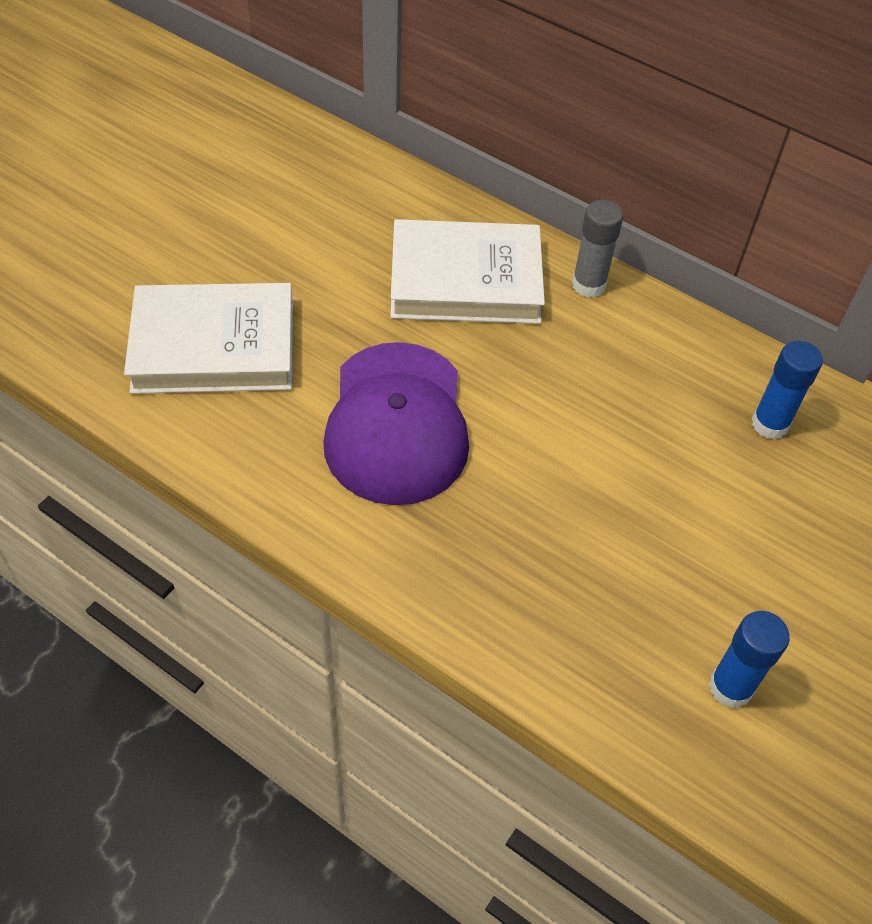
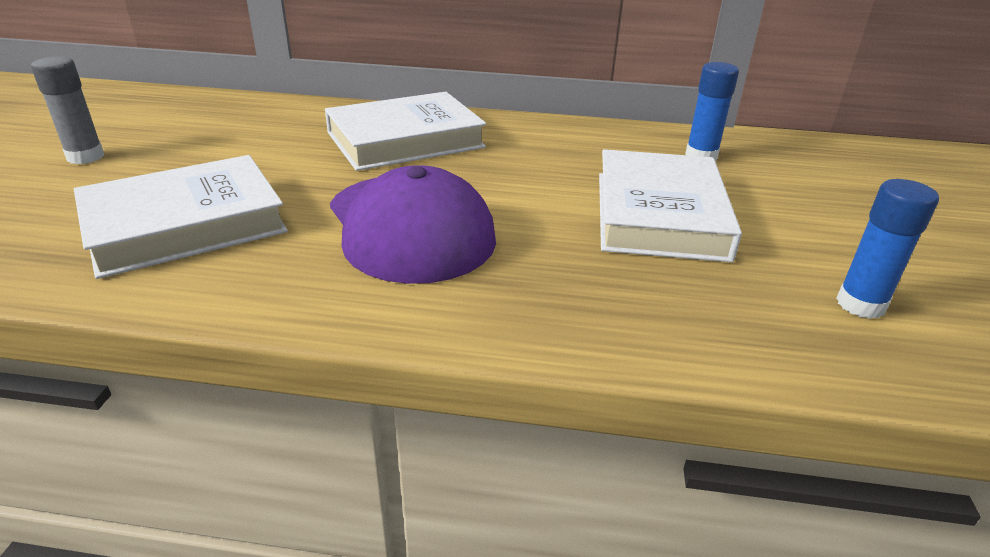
camera: 25 degrees left, 20 degrees down
(588, 285) = (503, 123): grey glue stick -> grey glue stick (85, 157)
(643, 498) = (659, 214): none -> white book

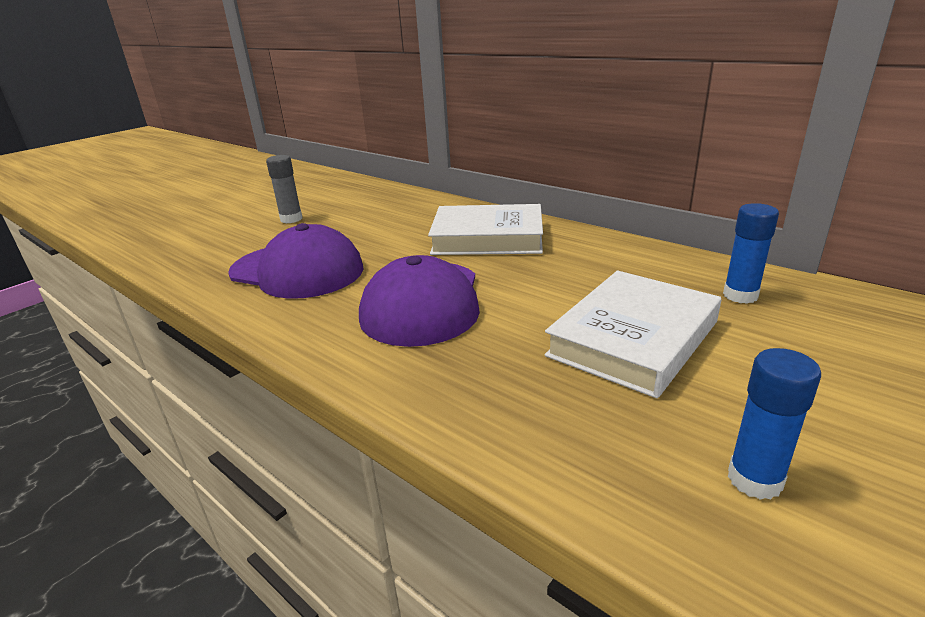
camera: 35 degrees right, 5 degrees down
(185, 224) = (297, 271): white book -> purple cap

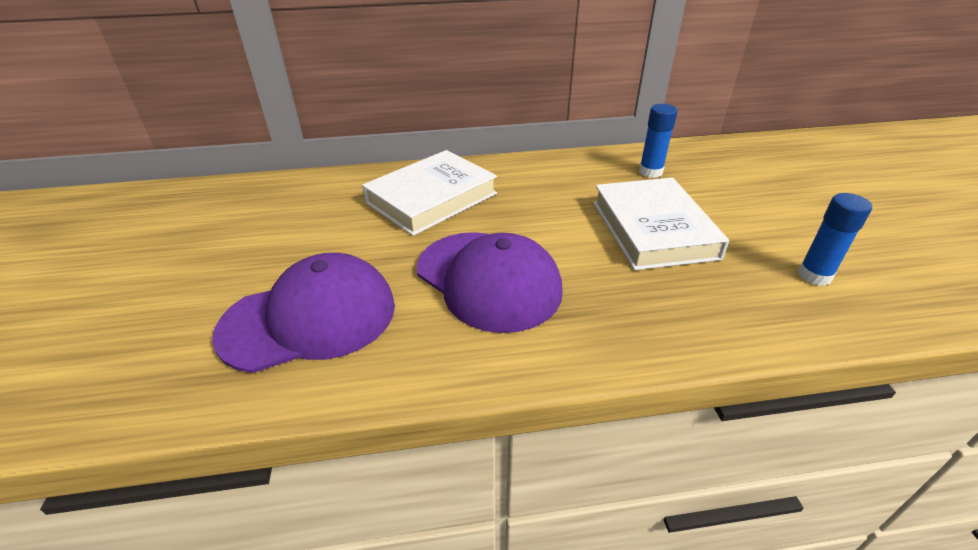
camera: 50 degrees left, 10 degrees up
(291, 219) = (171, 269): grey glue stick -> none

